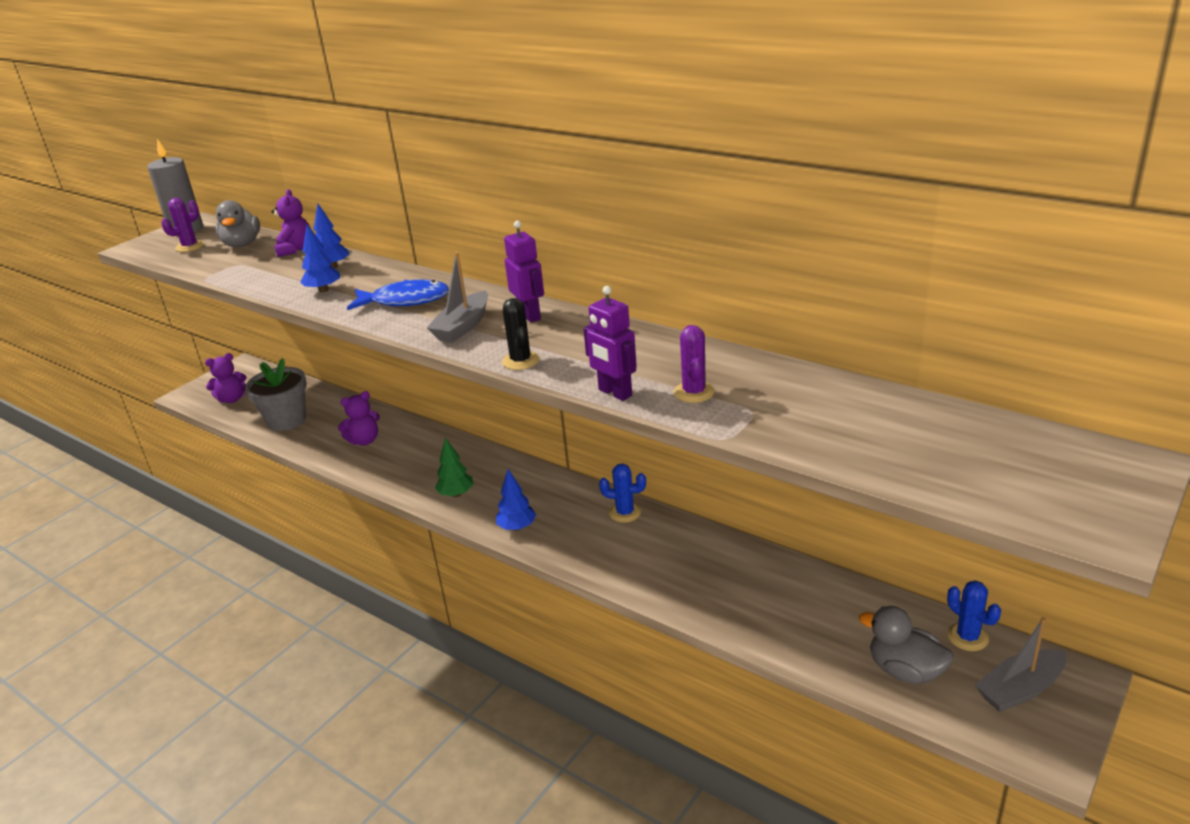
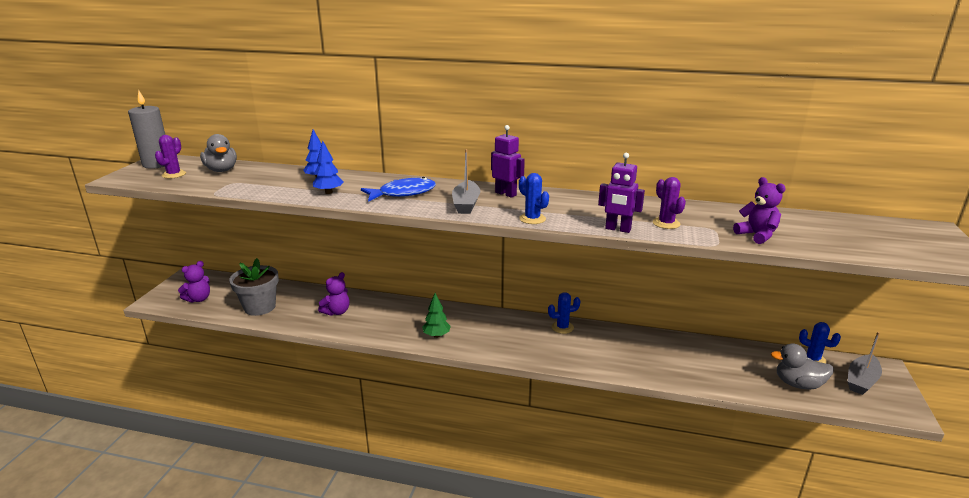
camera: 25 degrees left, 5 degrees down
(295, 249) = (273, 170): purple teddy bear -> purple teddy bear (757, 235)
(517, 527) = (498, 348): blue tree -> none
(520, 361) = (532, 219): black cactus -> blue cactus

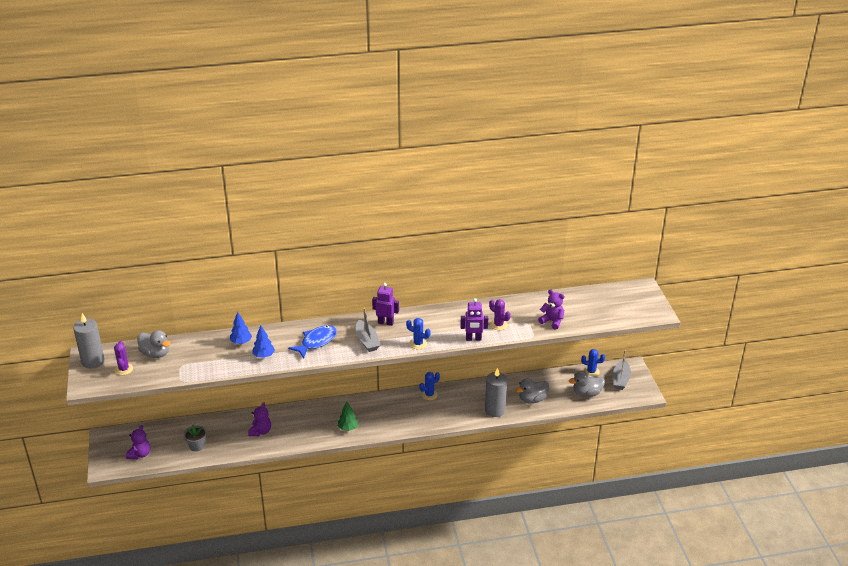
camera: 25 degrees left, 10 degrees up
(260, 307) = (197, 446): grey flower pot -> grey flower pot, size x0.61
(644, 367) = (495, 410): none -> grey candle
(707, 369) = (532, 399): none -> grey duck

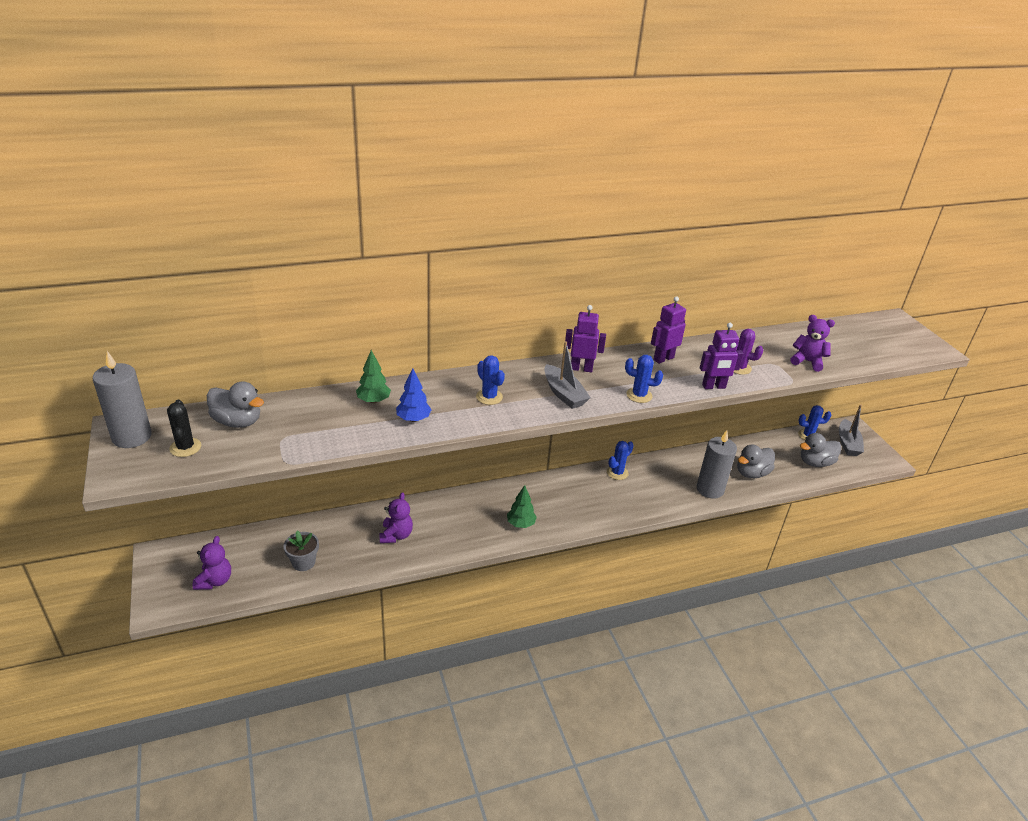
camera: 10 degrees left, 0 degrees up
(123, 369) = (185, 447): purple cactus -> black cactus
(241, 342) = (373, 401): blue tree -> green tree
(316, 342) = (489, 397): blue fish -> blue cactus
(447, 316) = (663, 358): none -> purple robot

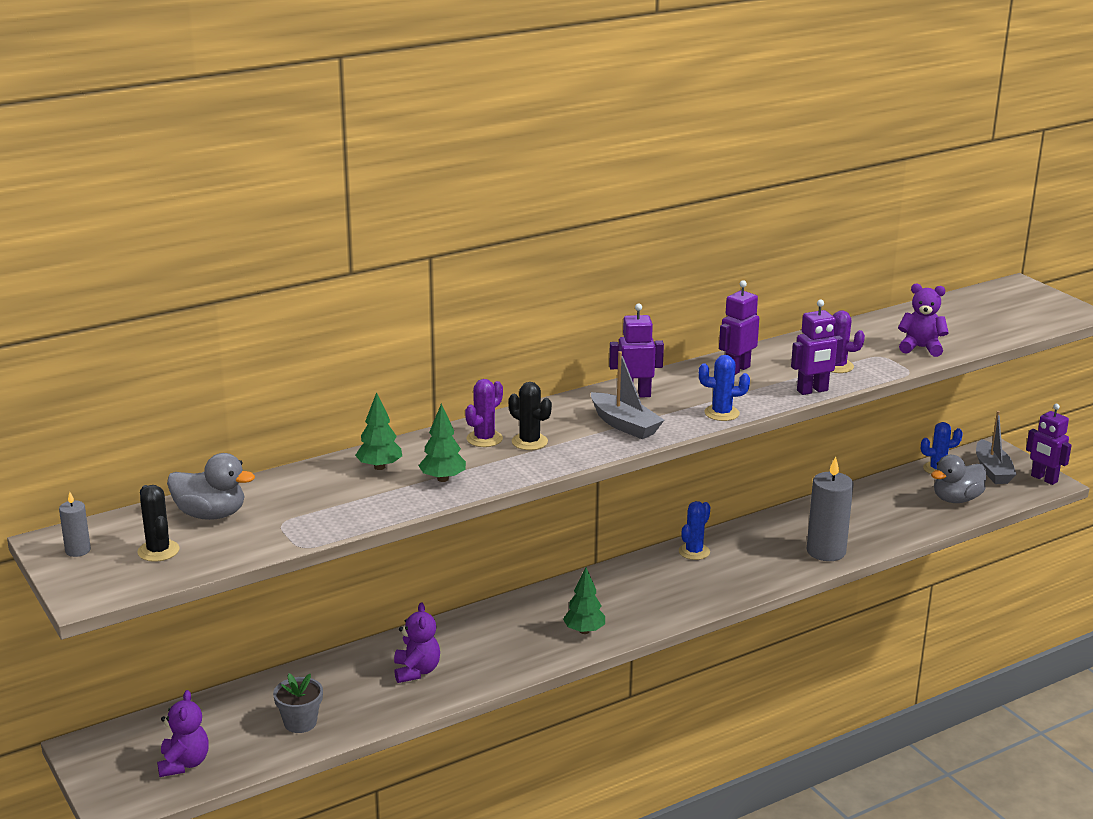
camera: 10 degrees left, 10 degrees down
(132, 437) = (78, 550): grey candle -> grey candle, size x0.48
(413, 419) = (443, 479): blue tree -> green tree
(458, 389) = (484, 439): none -> purple cactus
(489, 397) = (529, 442): blue cactus -> black cactus
(751, 473) = (875, 524): grey duck -> none
(883, 457) = (1044, 479): none -> purple robot

